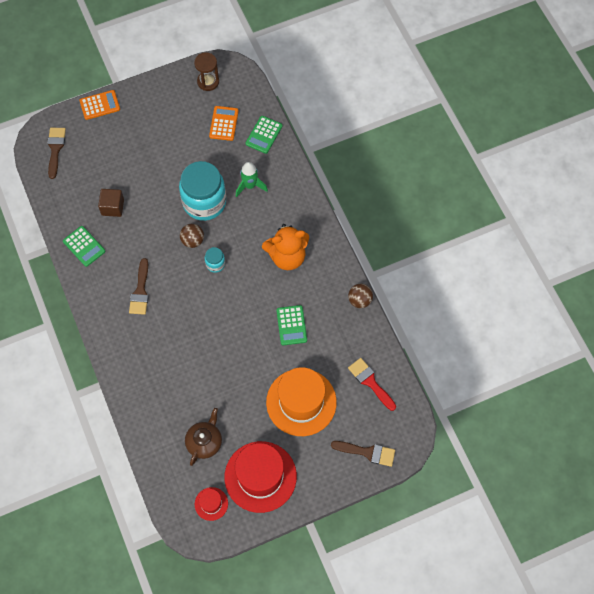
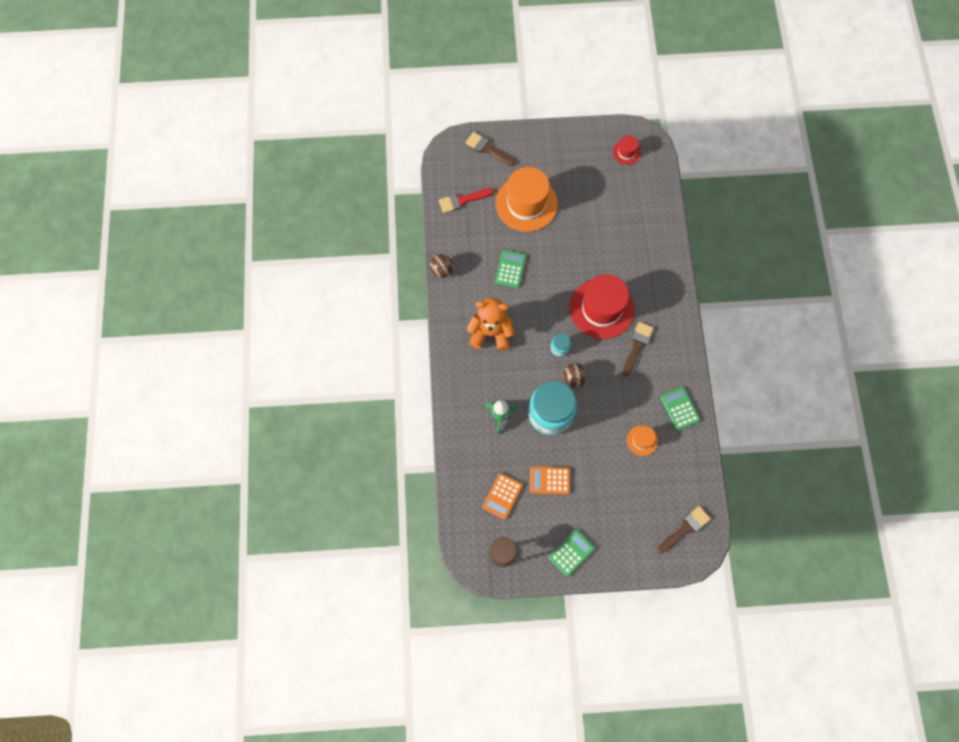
camera: 160 degrees left, 5 degrees up
(55, 149) = (685, 528): brown brush -> brown brush turned 150 degrees counterclockwise
(100, 105) = (626, 566): orange calculator -> orange calculator (549, 480)
(112, 207) = (642, 440): brown cube -> orange hat
(204, 442) = (617, 199): brown teapot -> none
(260, 476) = (580, 159): red hat -> red hat (601, 308)
(264, 135) = (466, 468): green calculator -> green calculator (571, 553)
(370, 382) = (462, 200): red brush -> red brush turned 90 degrees clockwise

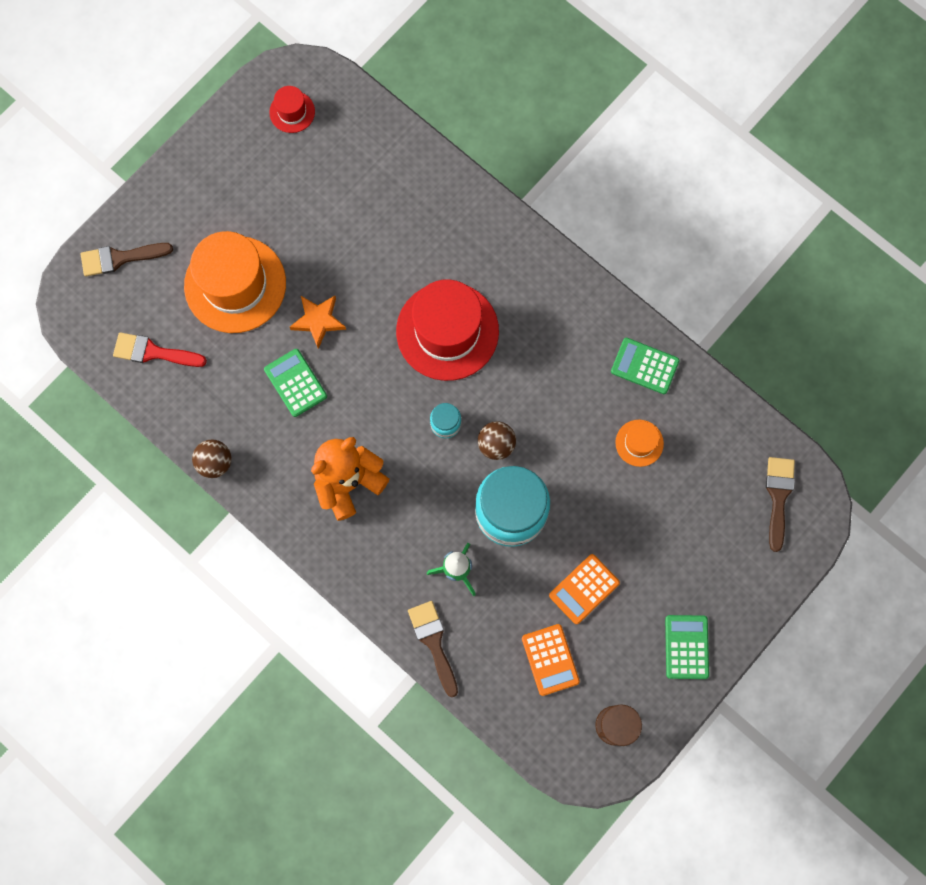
camera: 45 degrees left, 5 degrees up
(462, 200) = (153, 352): red brush -> red brush turned 75 degrees clockwise
(547, 252) = (318, 321): none -> orange star
(637, 346) = (529, 337): brown brush -> brown brush (433, 642)

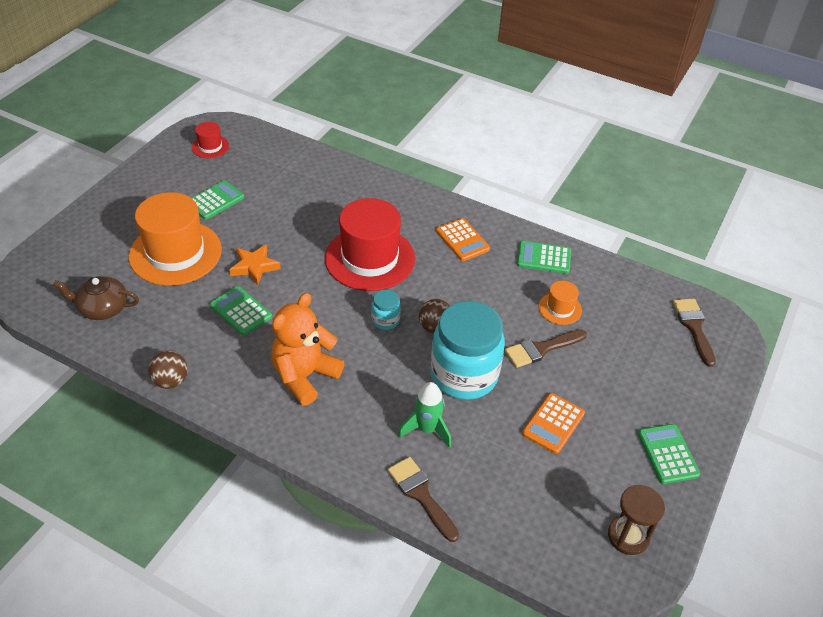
camera: 15 degrees left, 30 degrees down
(120, 258) = (67, 249): brown brush -> brown brush (541, 349)
(153, 352) = (102, 308): red brush -> brown teapot
(288, 208) = (215, 200): none -> green calculator
(550, 660) = (542, 489): orange calculator -> orange calculator (462, 240)

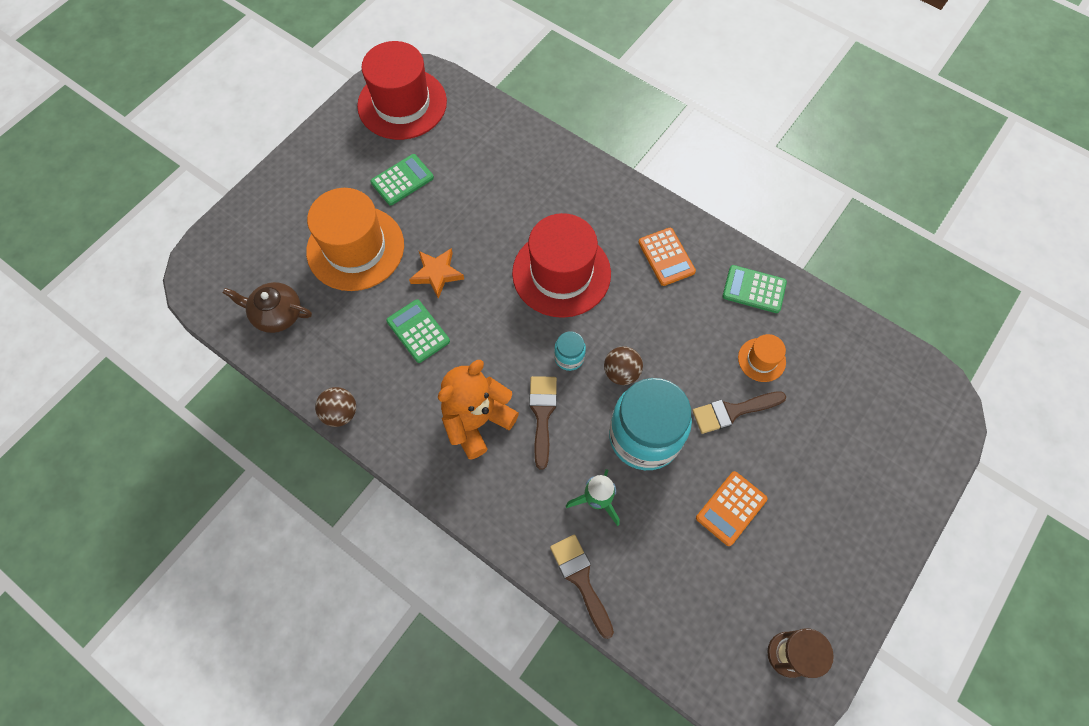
camera: 10 degrees right, 20 degrees up
(210, 147) = (402, 104): red hat -> red hat, size x2.17
(668, 454) = (848, 560): green calculator -> none
(694, 327) = (908, 399): brown brush -> brown brush (542, 414)

